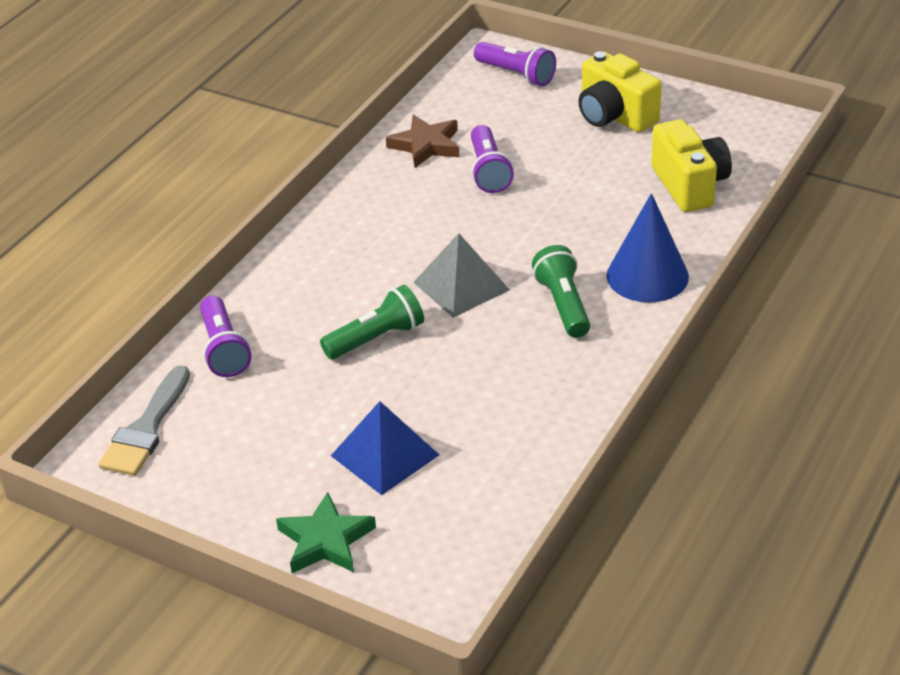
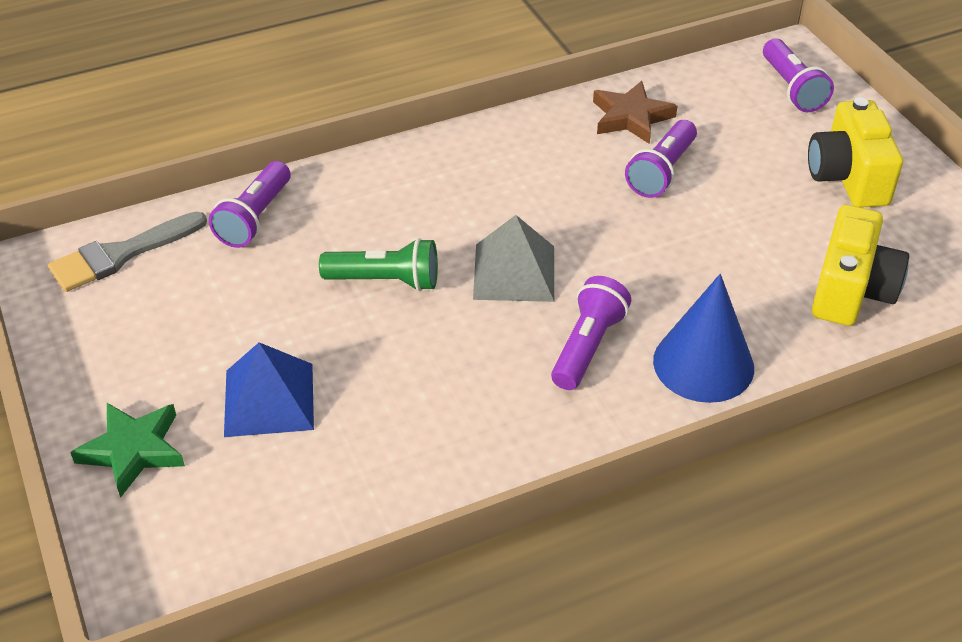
camera: 35 degrees right, 5 degrees up
(563, 305) = (587, 346): green flashlight -> purple flashlight

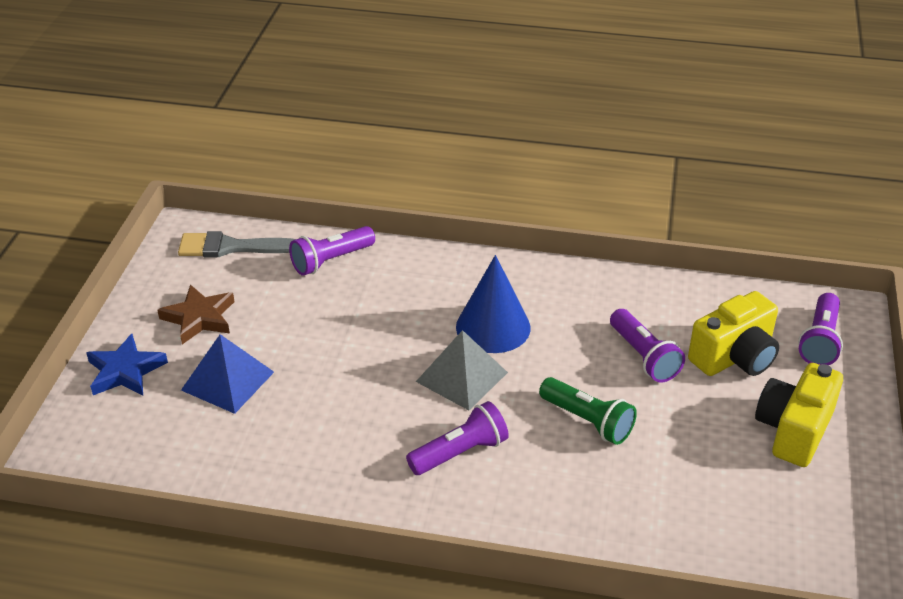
camera: 35 degrees right, 5 degrees down
(133, 450) = (125, 371): green star -> blue star
(385, 281) = (371, 341): green flashlight -> green flashlight (587, 421)
(631, 117) = (661, 306): brown star -> brown star (199, 318)
(661, 172) = (643, 356): purple flashlight -> purple flashlight turned 90 degrees counterclockwise
(703, 364) = (530, 508): blue cone -> blue cone (493, 327)
(851, 291) = (702, 516): yellow camera -> yellow camera (734, 357)

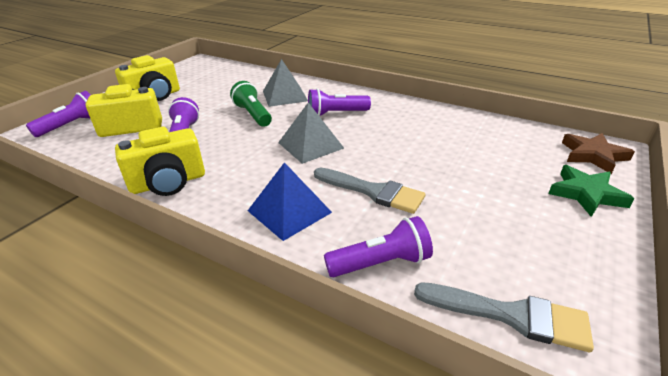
camera: 160 degrees left, 5 degrees down
(125, 371) = (586, 194): blue star -> green star
(199, 318) = (529, 227): brown star -> brown star (593, 155)
(228, 381) = (489, 171): blue pyramid -> blue pyramid (289, 211)
(358, 325) = (373, 191): none -> grey brush
(493, 327) = (264, 169): blue cone -> none
(576, 485) = (285, 96): none -> grey pyramid
(582, 289) = (168, 183): none -> yellow camera

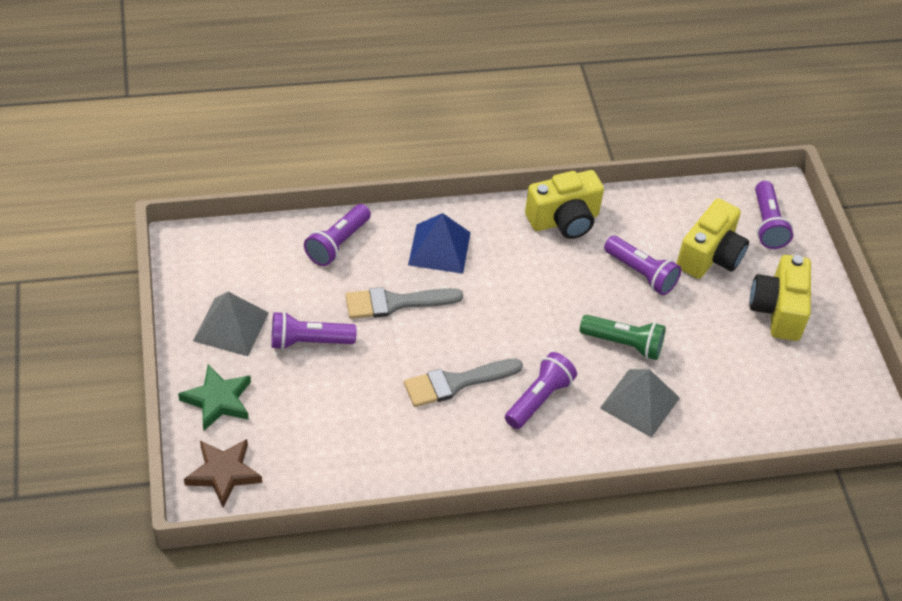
camera: 135 degrees right, 15 degrees up
(168, 183) = (564, 220): yellow camera -> yellow camera turned 135 degrees counterclockwise
(310, 145) = (506, 330): grey pyramid -> grey pyramid (231, 326)
(474, 198) = (309, 341): none -> purple flashlight
(510, 315) = (239, 252): grey brush -> grey brush (456, 383)

